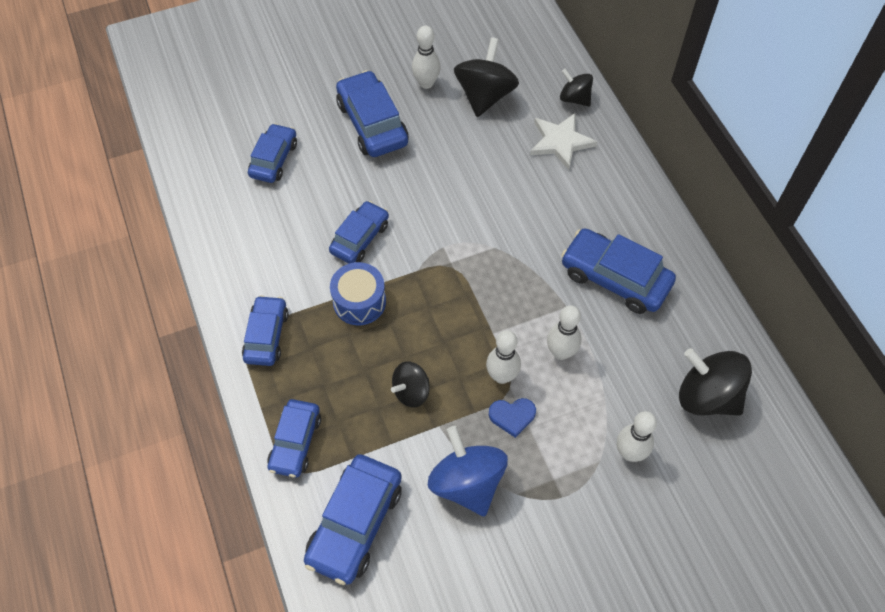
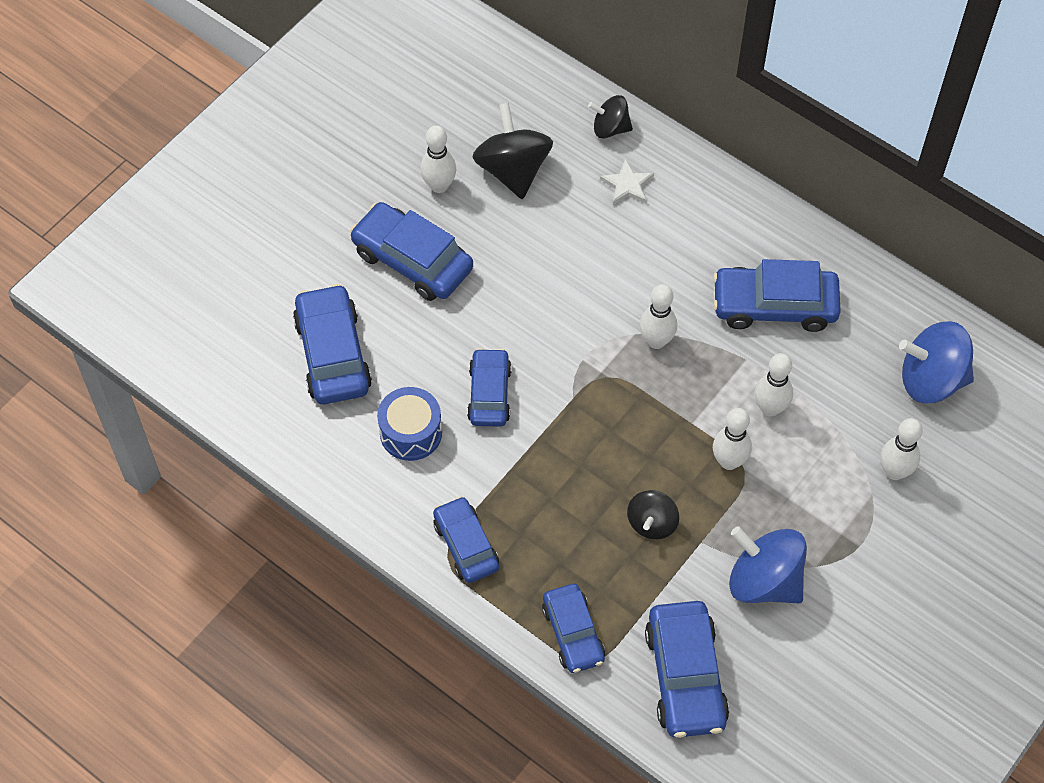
camera: 30 degrees left, 0 degrees up
(273, 159) = (332, 354): blue car -> blue car, size x1.52
(359, 302) = (536, 461): blue drum -> blue drum (411, 432)
(507, 260) = (656, 341): none -> white bowling pin
(512, 416) = (764, 495): blue heart -> none
(560, 142) = (627, 185): white star -> white star, size x0.66
(707, 396) = (931, 380): black spinning top -> blue spinning top

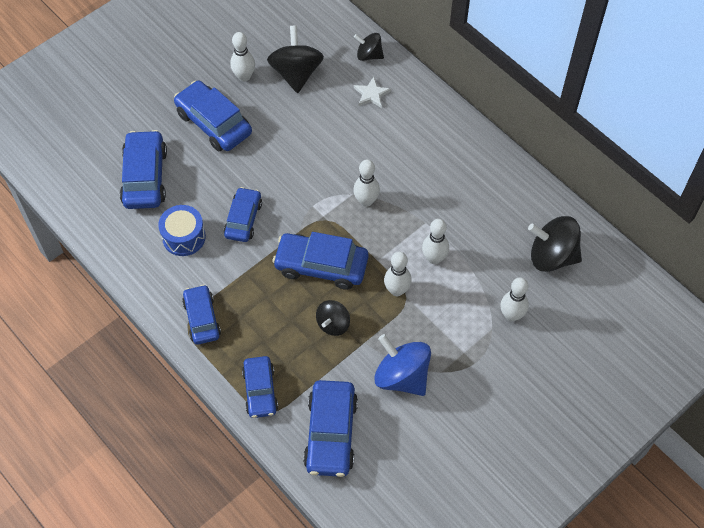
camera: 10 degrees right, 0 degrees up
(774, 306) = (453, 189): blue car -> blue car (321, 266)
(931, 380) = (552, 256): blue spinning top -> black spinning top

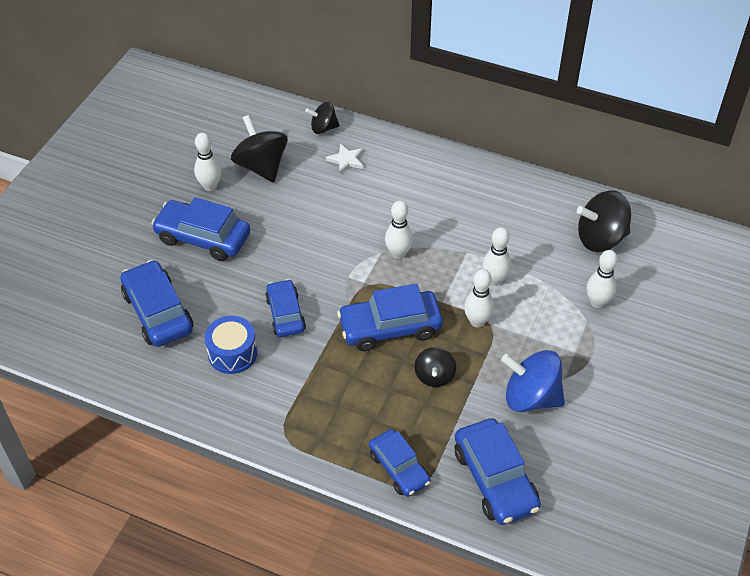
camera: 25 degrees left, 10 degrees down
(202, 319) = (297, 423): blue car -> none

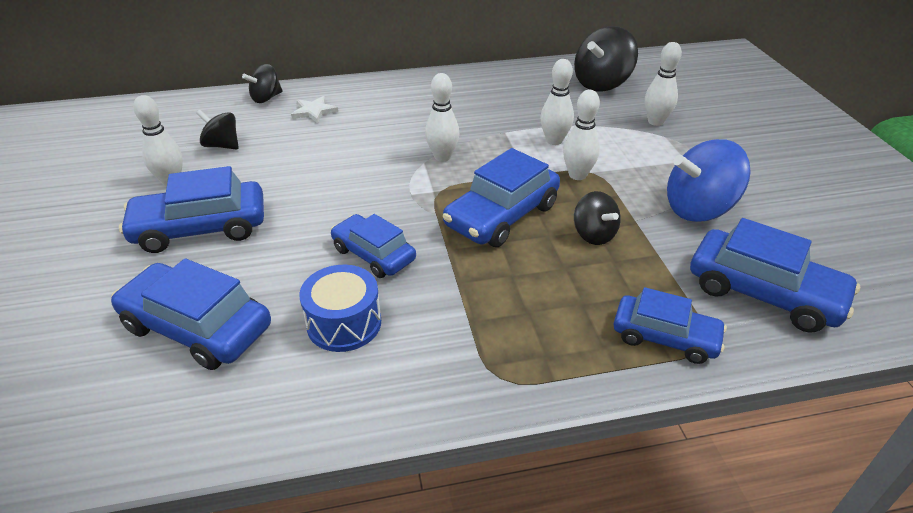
camera: 35 degrees left, 10 degrees down
(261, 166) = (222, 145): black spinning top -> black spinning top, size x0.59

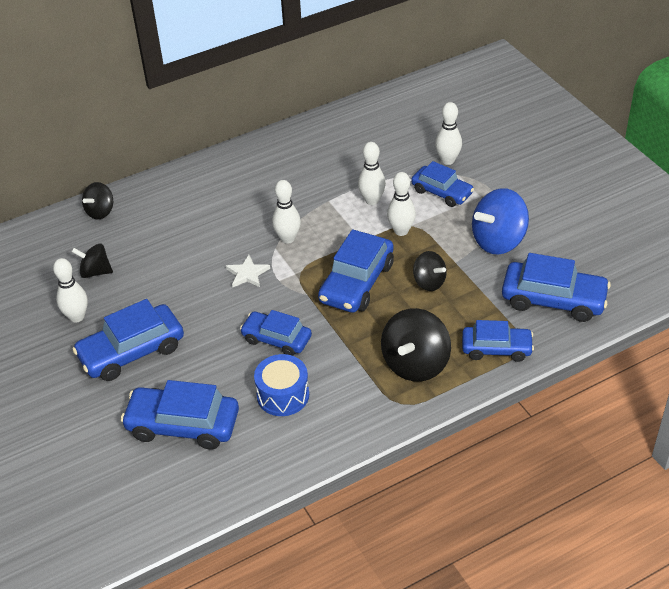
camera: 15 degrees left, 5 degrees up
(314, 111) = (153, 216): white star -> white star (247, 274)
(601, 84) = (392, 126): black spinning top -> black spinning top (415, 364)
(639, 148) = (442, 192): none -> blue car

